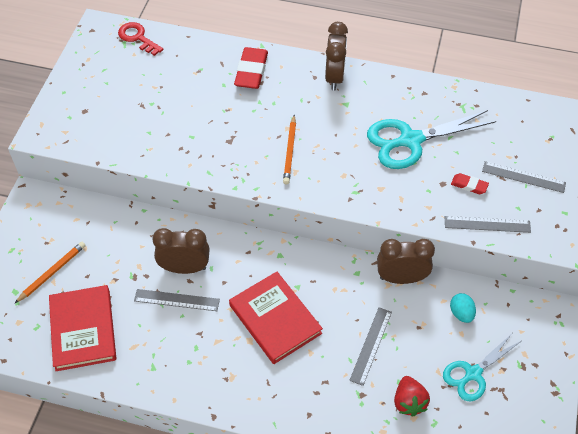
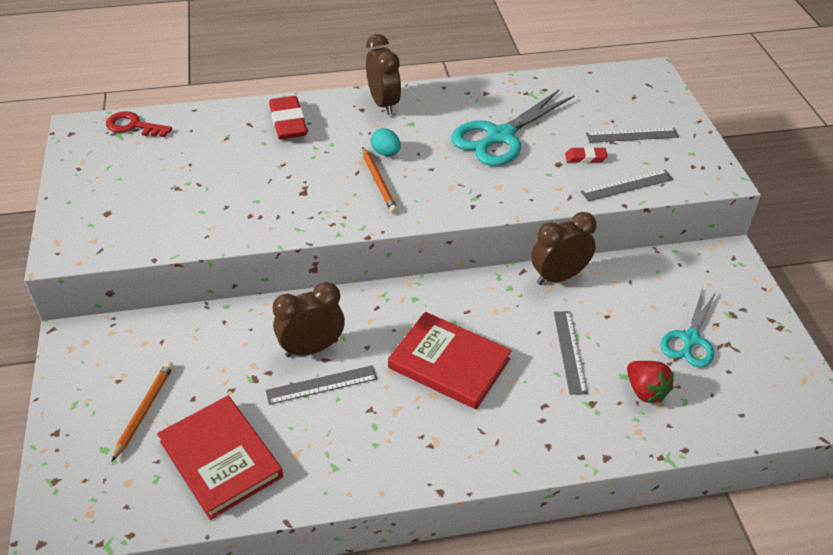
camera: 25 degrees left, 10 degrees down
(461, 313) = (640, 288): turquoise egg -> turquoise egg (386, 153)

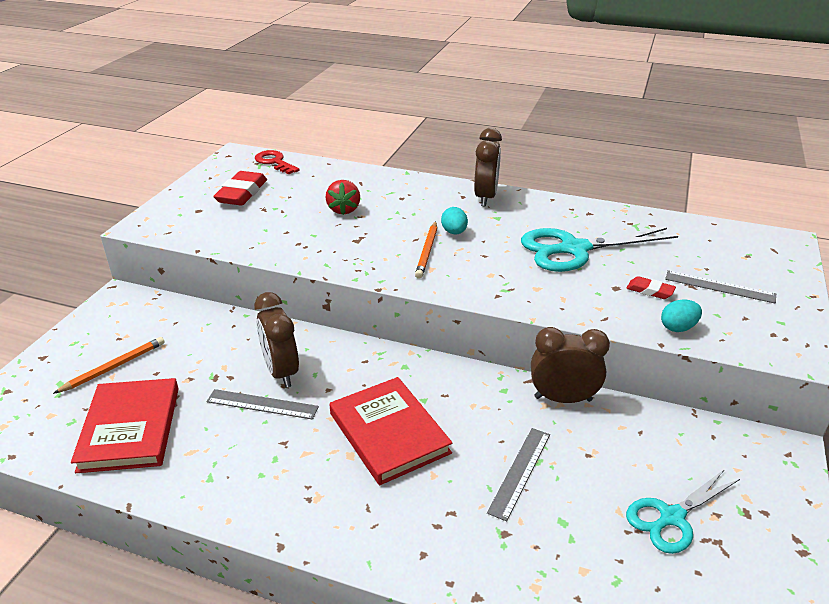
camera: 30 degrees right, 10 degrees down
(288, 122) = (392, 189): red eraser -> red eraser (242, 193)
(312, 348) = (281, 372): brown clock -> brown clock turned 120 degrees counterclockwise
(627, 185) = (678, 328): grey ruler -> turquoise egg
(645, 391) = (576, 548): red strawberry -> red strawberry (344, 210)

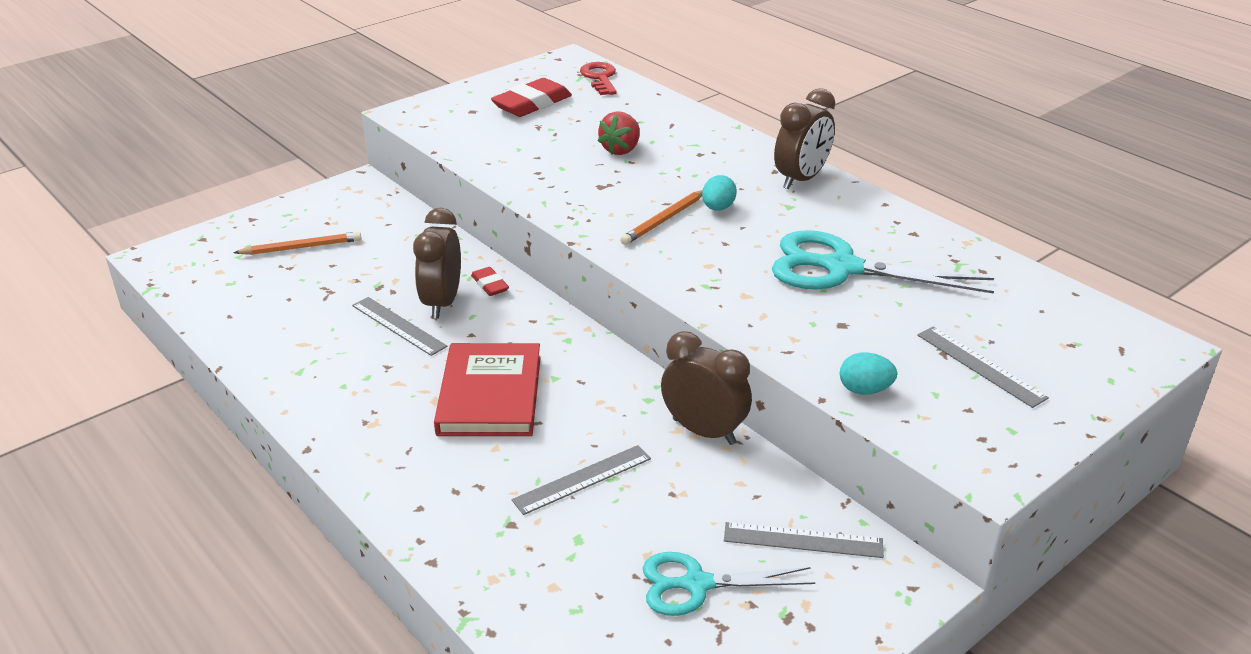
camera: 30 degrees right, 0 degrees up
(130, 428) = (271, 305): red book -> none
(650, 291) = (880, 341): red eraser -> red eraser (490, 285)
(699, 451) = (803, 540): none -> grey ruler

